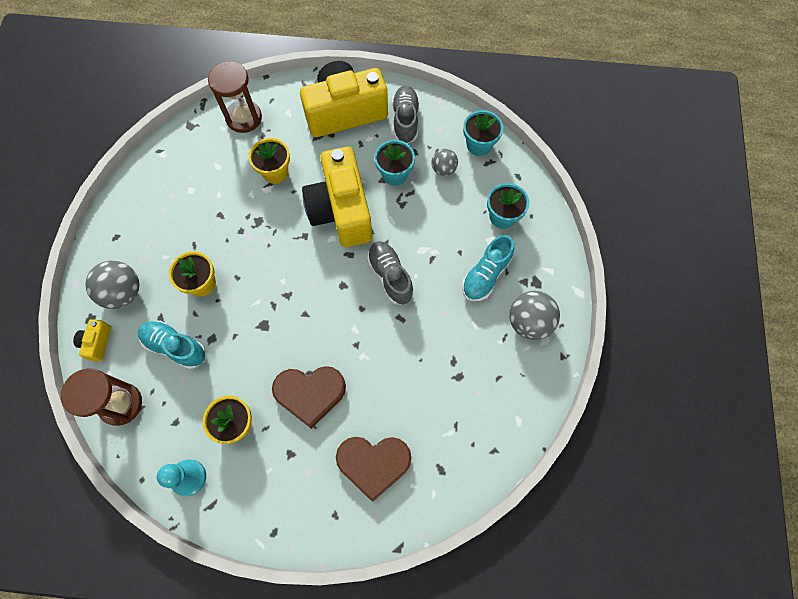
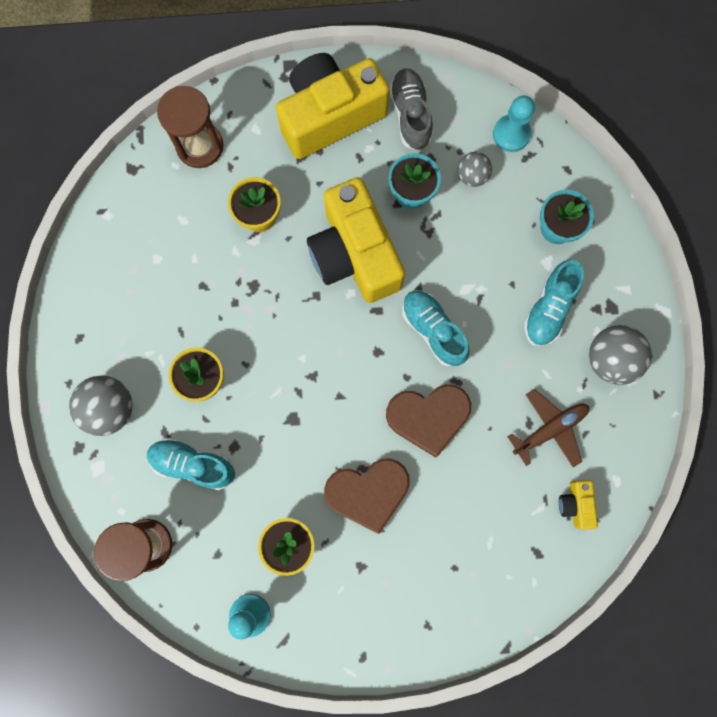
camera: 10 degrees left, 10 degrees up
(97, 343) = (96, 476): yellow camera -> yellow camera (575, 504)
(373, 463) = (459, 560): brown heart -> brown heart (428, 417)
(390, 276) = (433, 330): grey shoe -> turquoise shoe
(470, 369) = (550, 429): none -> brown plane
(479, 145) = (511, 134): turquoise flower pot -> turquoise pawn

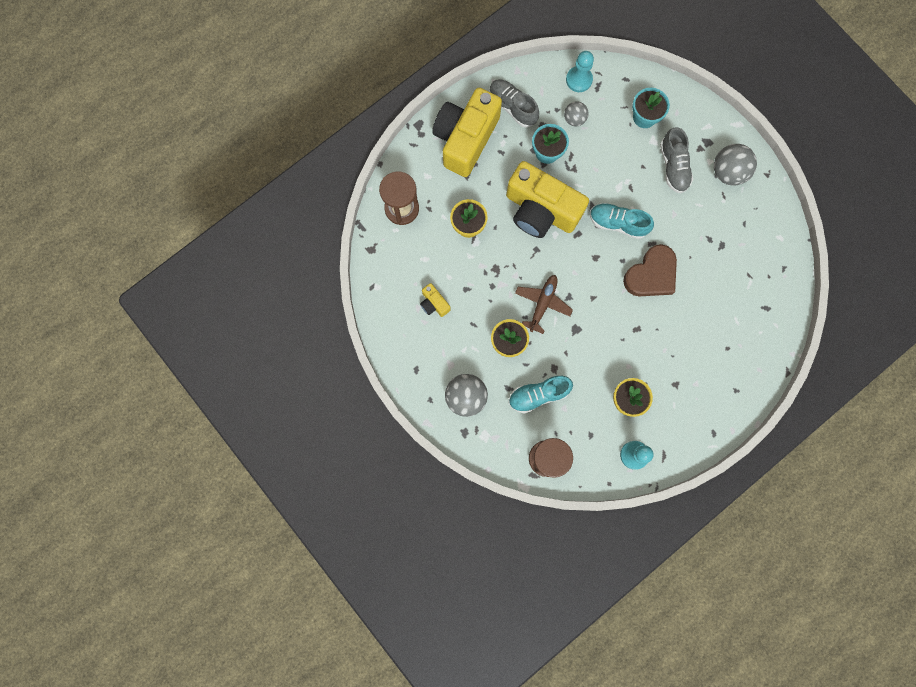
camera: 35 degrees left, 0 degrees up
(368, 492) = (649, 340): brown heart -> none
(549, 308) = (673, 166): turquoise shoe -> grey shoe
(550, 429) = (723, 234): brown plane -> brown plane (542, 303)
(575, 504) = (767, 266): yellow camera -> yellow camera (434, 303)

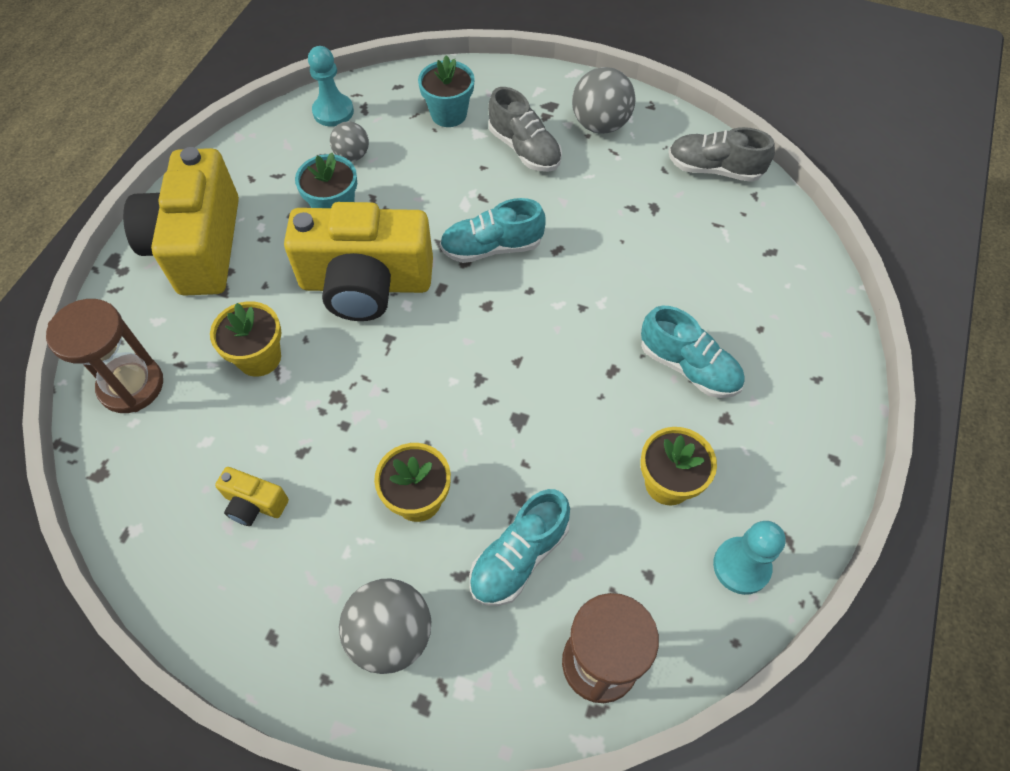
camera: 30 degrees left, 20 degrees down
(512, 107) = (253, 179): grey shoe -> grey shoe (714, 169)
(542, 303) = (442, 409): brown plane -> none
(651, 274) = (583, 288): brown heart -> none
(676, 348) = (688, 367): none -> turquoise shoe

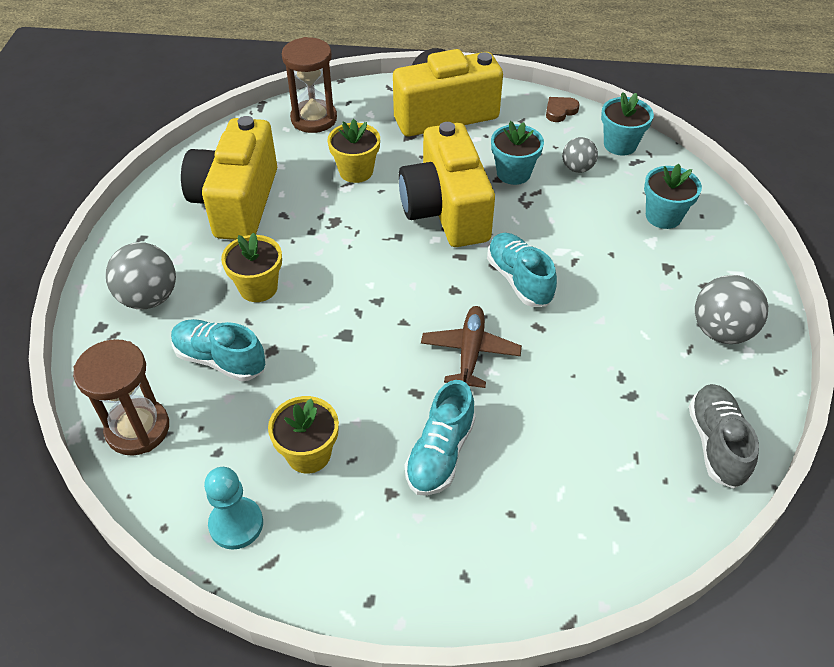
camera: 75 degrees right, 10 degrees down
(254, 142) = (560, 111): none -> brown heart
(254, 504) = (237, 202): yellow camera -> yellow camera, size x2.42
(333, 112) = (620, 144): turquoise pawn -> turquoise flower pot
(524, 149) = (651, 278): grey shoe -> none
(574, 313) = (470, 352): none -> brown plane

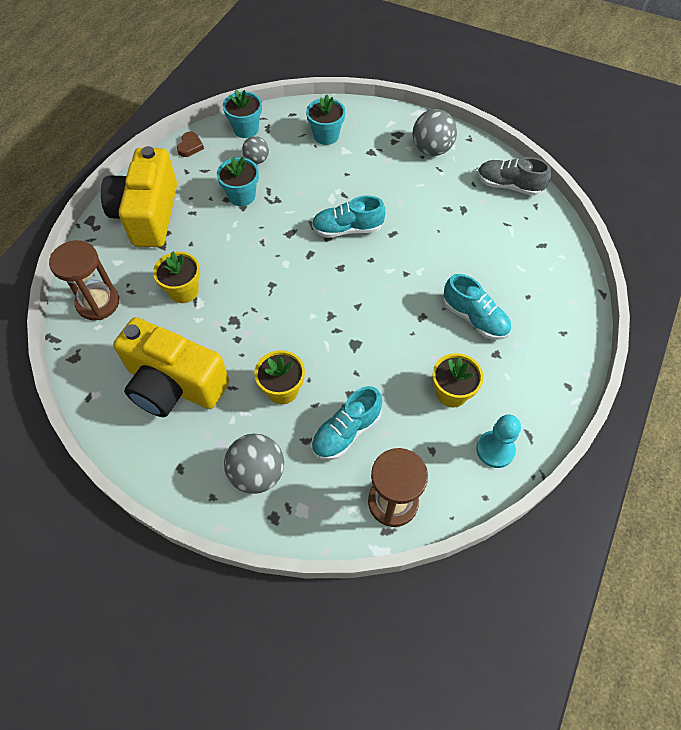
camera: 70 degrees left, 10 degrees up
(446, 210) = (259, 247): yellow camera -> none
(470, 352) = (399, 276): brown plane -> none
(560, 111) = (190, 146): brown heart -> brown heart turned 150 degrees counterclockwise

